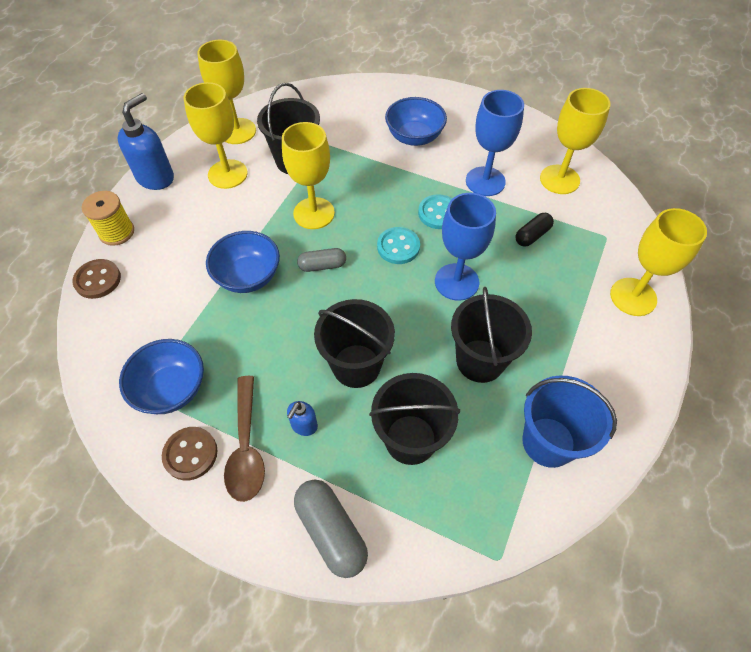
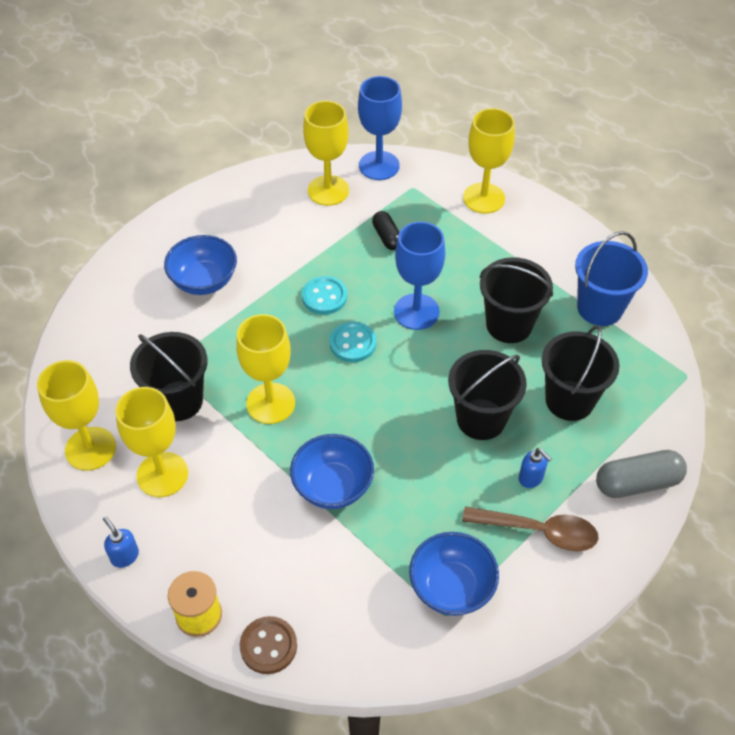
camera: 70 degrees left, 5 degrees down
(156, 178) = (124, 556): blue soap dispenser -> blue soap dispenser, size x0.52
(190, 454) = (532, 582): brown button -> none
(322, 265) = (348, 414): grey capsule -> none
(485, 181) = (301, 246): blue goblet -> blue goblet (379, 166)

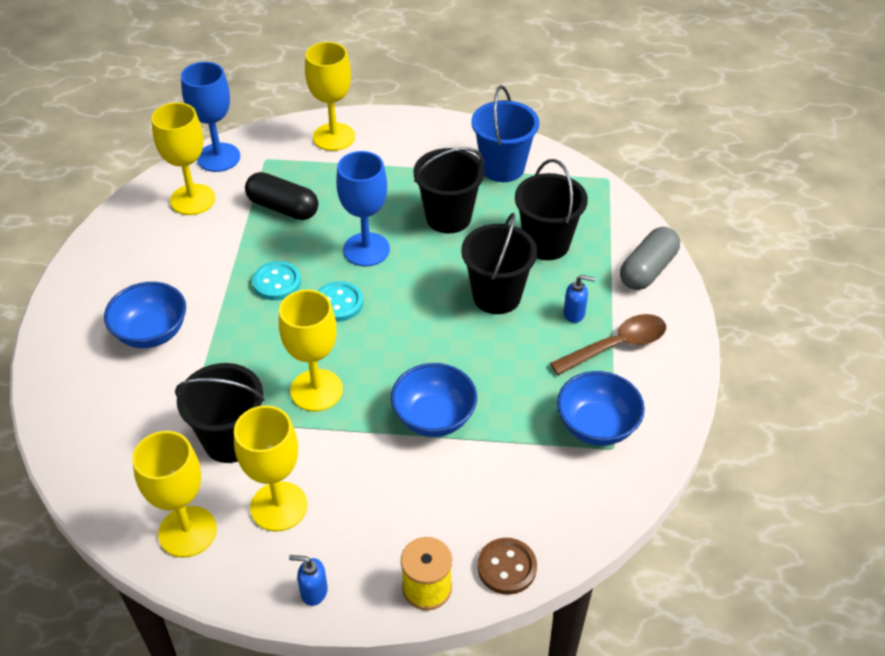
camera: 40 degrees left, 5 degrees down
(387, 237) = (283, 208): black capsule -> black capsule, size x1.60

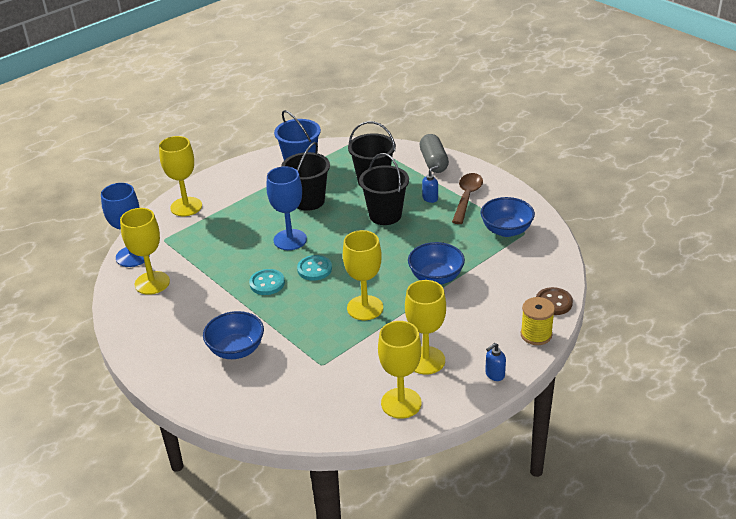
camera: 45 degrees left, 10 degrees down
(231, 440) = (358, 356): black bucket -> none
(283, 208) = (213, 253): black capsule -> none

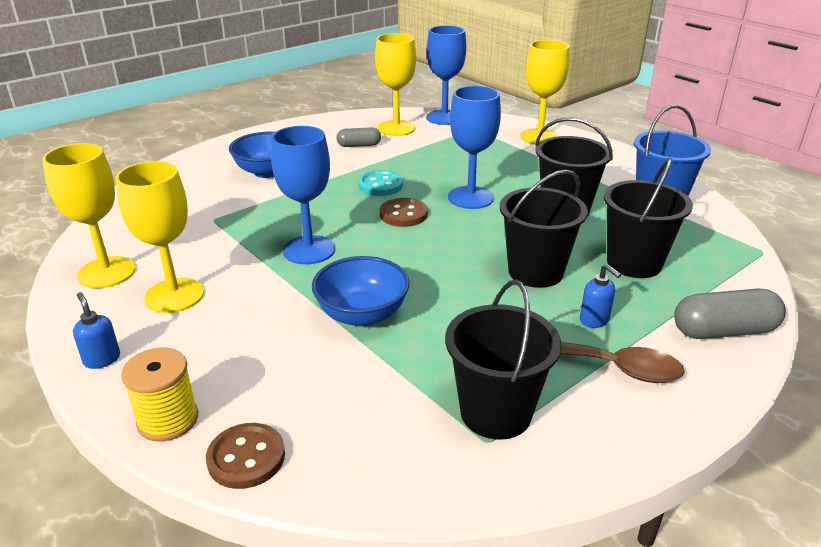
camera: 90 degrees right, 5 degrees down
(187, 302) = (359, 145): none -> grey capsule
(314, 269) = (403, 214): turquoise button -> brown button
(365, 308) = (309, 250): yellow goblet -> blue goblet
(506, 230) = (495, 413): blue bowl -> black bucket

